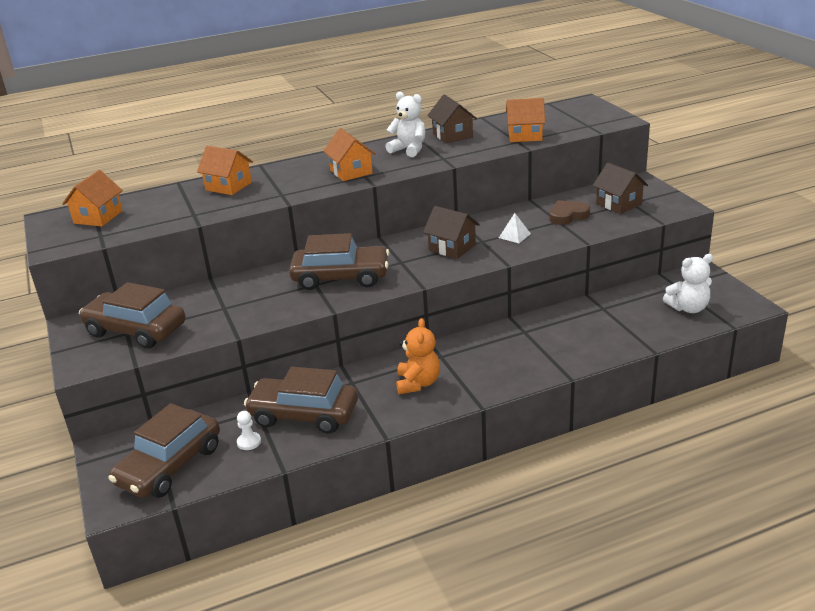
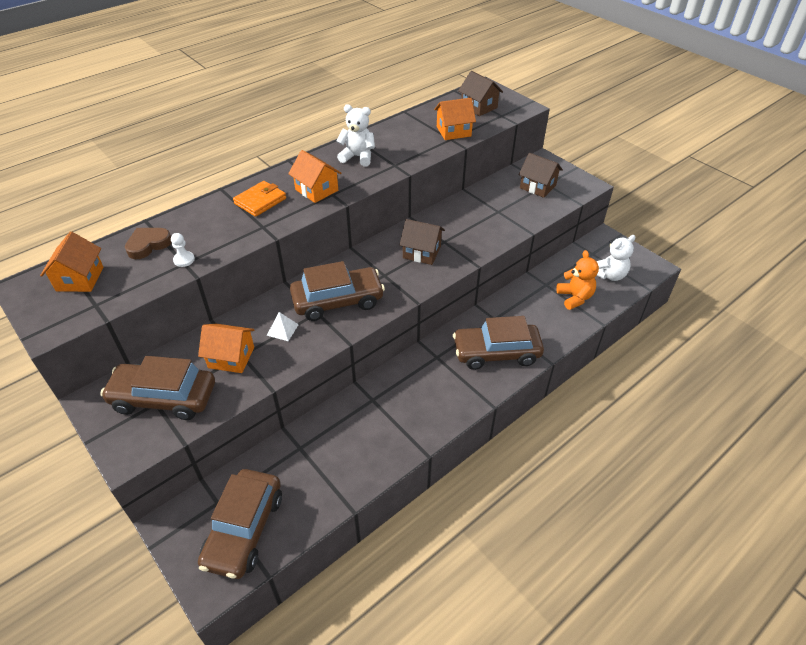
camera: 20 degrees left, 15 degrees up
(228, 186) = (202, 221): orange house -> orange house (231, 357)
(249, 442) = (308, 485): white pawn -> white pawn (184, 260)
(291, 176) = (260, 201): none -> orange wallet
(304, 415) = (345, 444): brown car -> brown car (496, 353)
(418, 383) = (430, 390): orange teddy bear -> orange teddy bear (574, 298)
(452, 135) = (389, 136): brown house -> brown house (479, 107)
(514, 235) = (469, 232): white pyramid -> white pyramid (282, 329)
(567, 216) = (502, 204): brown heart -> brown heart (148, 245)

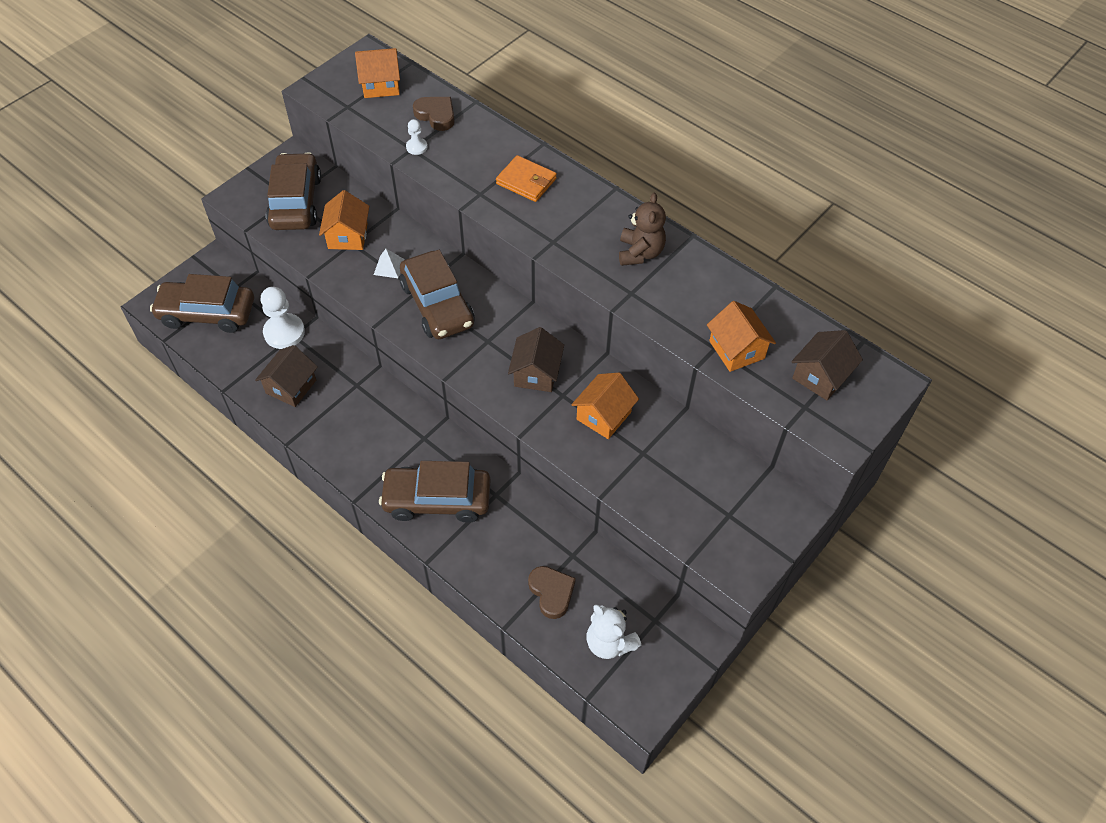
camera: 80 degrees right, 10 degrees up
(294, 455) = (284, 332): none -> white pawn
(316, 190) = (558, 226): orange house -> orange house (603, 416)
(358, 157) = (640, 253): white teddy bear -> brown teddy bear
(496, 353) = (437, 500): brown car -> brown car turned 75 degrees counterclockwise
(537, 186) = (718, 503): brown house -> brown house (291, 387)
(574, 298) = (551, 592): orange teddy bear -> brown heart

